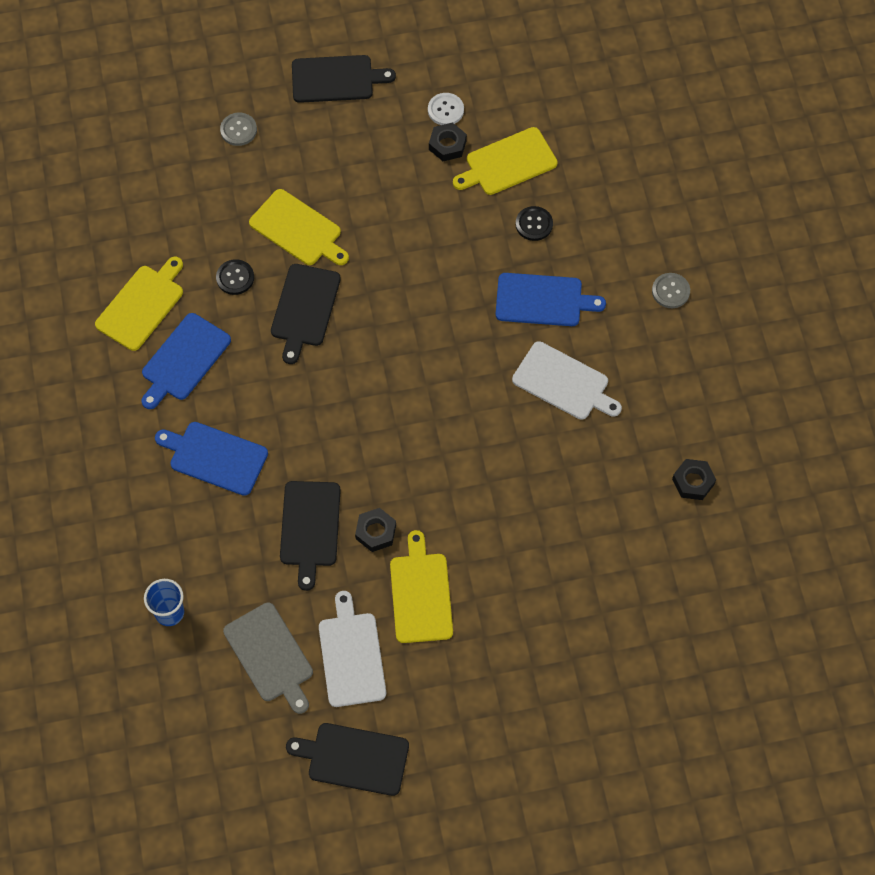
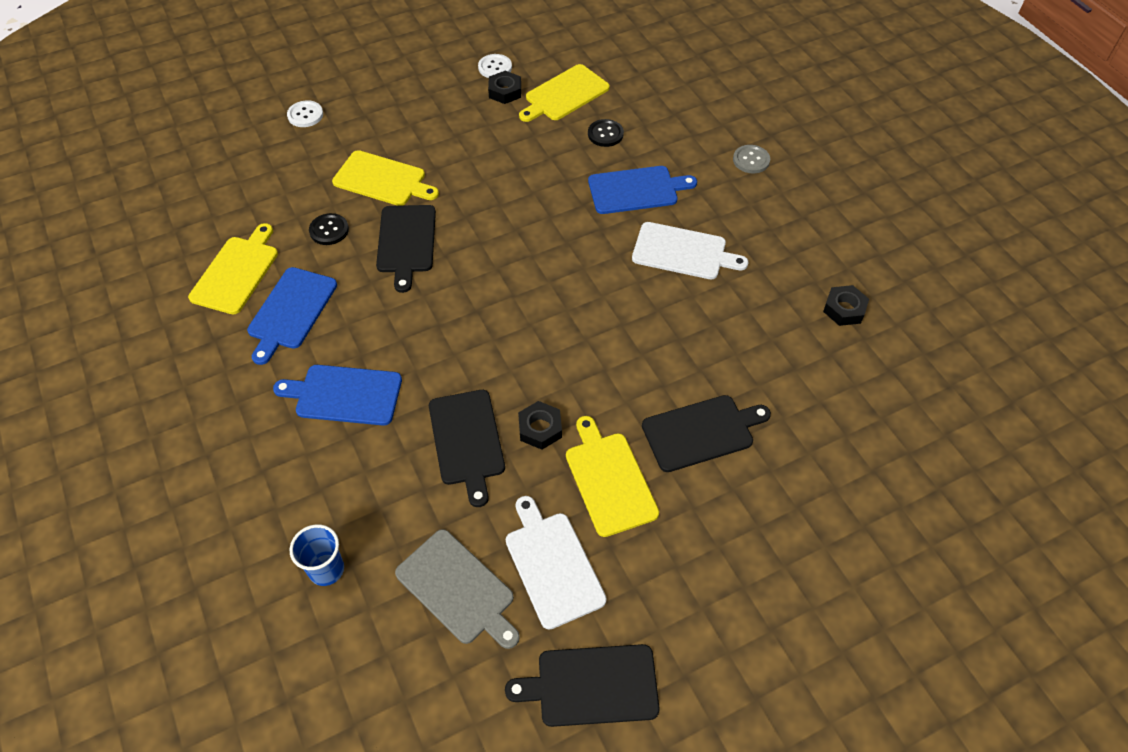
camera: 15 degrees left, 10 degrees down
(238, 130) = (305, 115): grey button -> white button
(336, 79) = (388, 63): black cutting board -> black cutting board (701, 432)

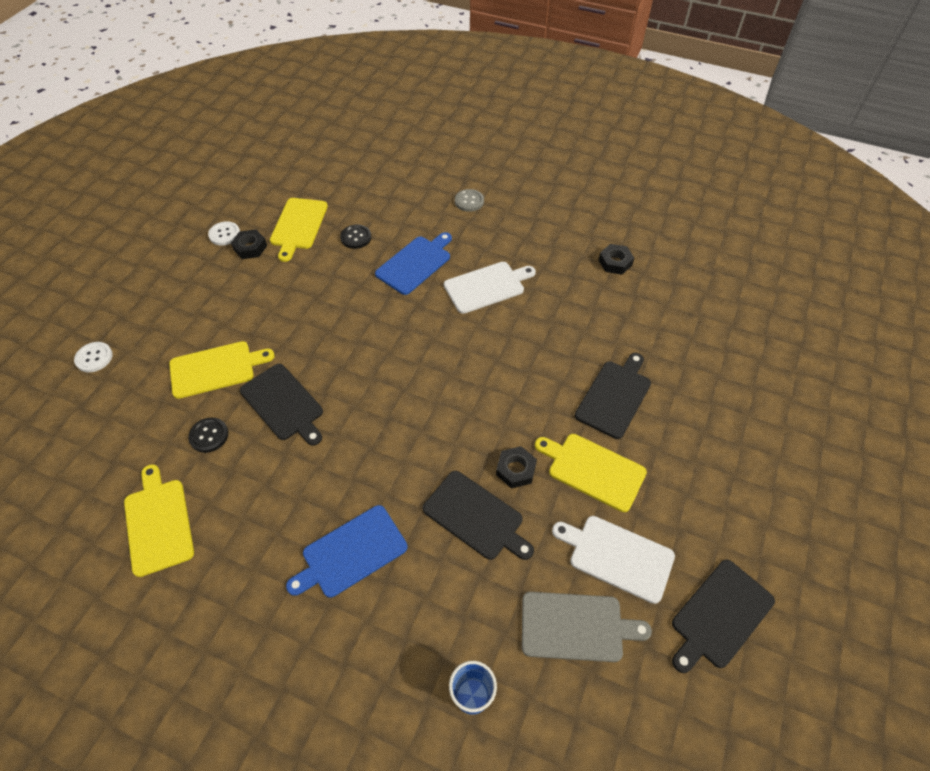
camera: 40 degrees left, 0 degrees up
(291, 311) = (240, 520): blue cutting board -> none

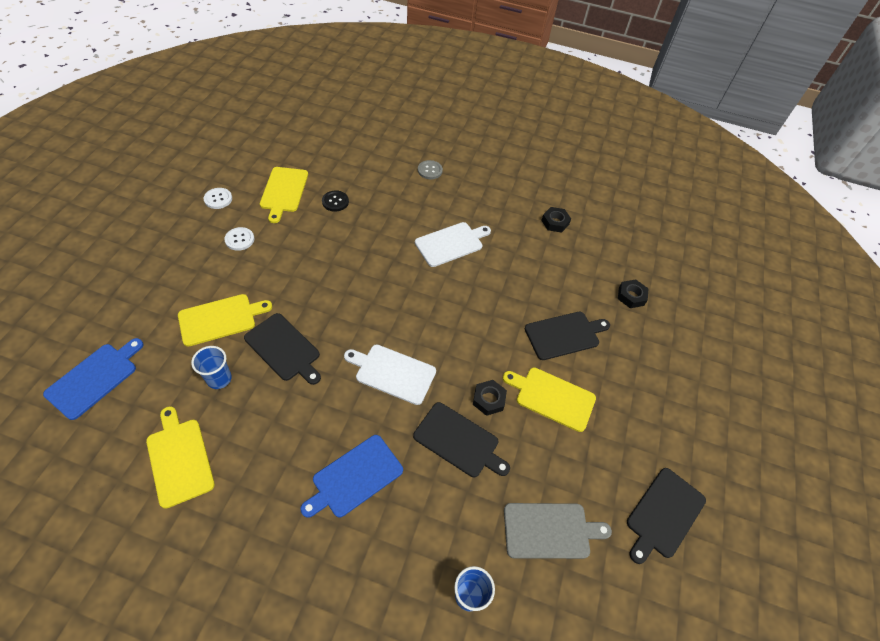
camera: 10 degrees left, 0 degrees up
(94, 358) = (106, 311): white button -> white button (239, 239)
(209, 435) = (219, 379): black button -> blue cup
(250, 247) = (242, 211): black nut -> black nut (631, 296)
(415, 263) = (389, 224): blue cutting board -> blue cutting board (94, 378)
(614, 396) = (564, 335): black cutting board -> black cutting board turned 45 degrees clockwise
(617, 556) = (578, 469): white cutting board -> white cutting board (393, 373)

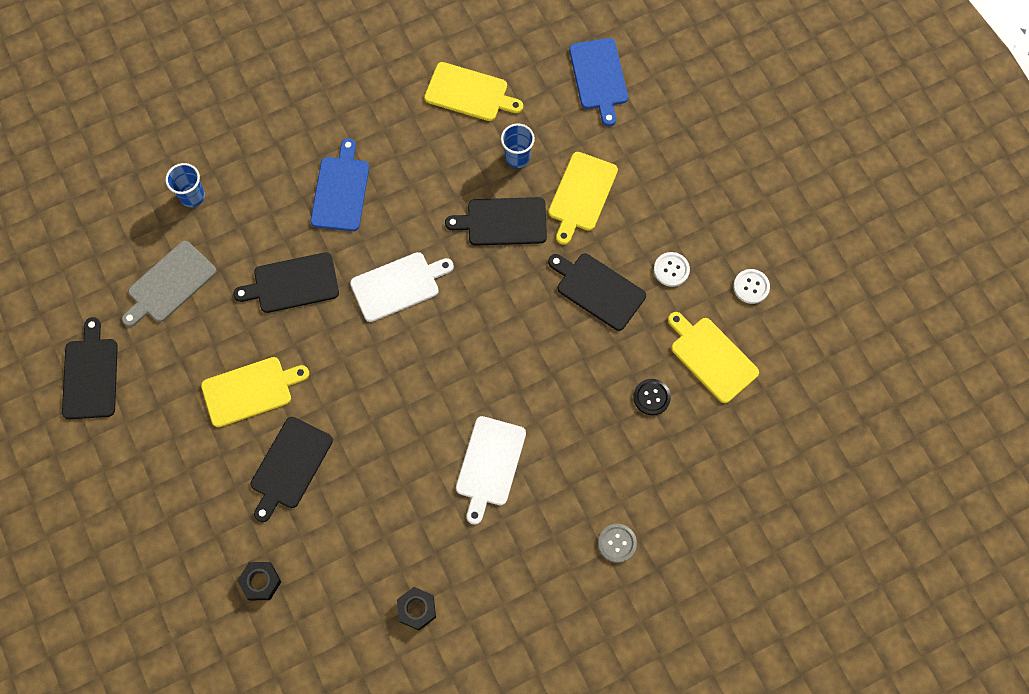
camera: 140 degrees right, 15 degrees up
(288, 265) = (598, 290): none -> black cutting board
(488, 399) = (301, 338): black nut -> none

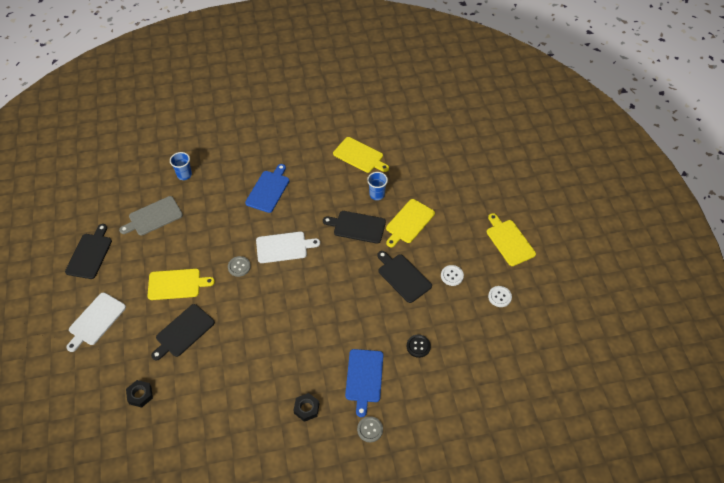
camera: 15 degrees right, 15 degrees down
(292, 283) = (223, 232): black cutting board -> none
(339, 336) = (239, 267): none -> grey button
(417, 609) = (229, 437): black nut -> black nut (306, 408)
(489, 464) = (304, 361): white cutting board -> white cutting board (96, 320)
(599, 77) = (438, 163): blue cutting board -> blue cutting board (364, 378)
(711, 357) = (463, 332): yellow cutting board -> yellow cutting board (509, 241)

